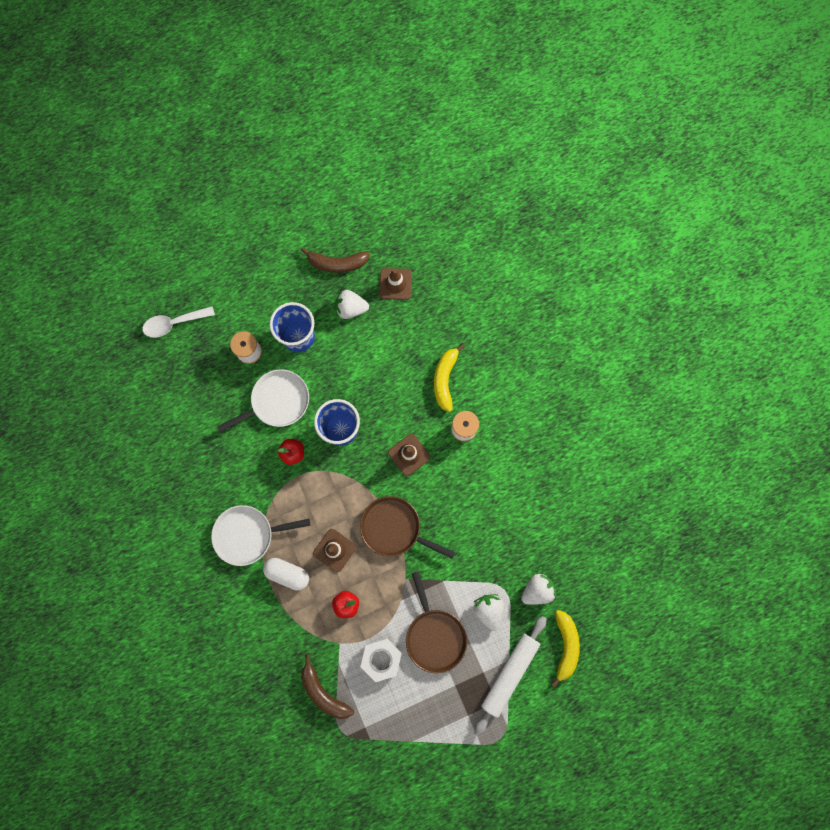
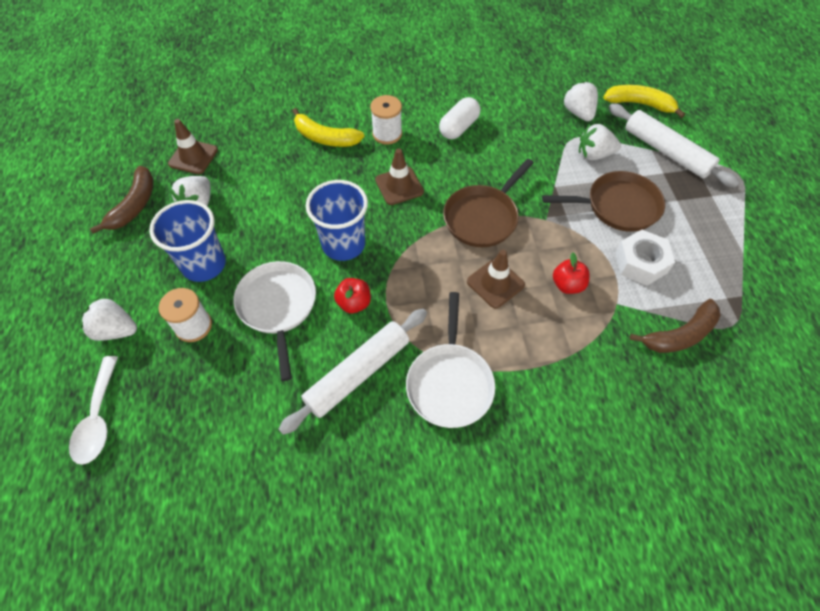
camera: 75 degrees left, 20 degrees down
(234, 303) = (116, 330): none -> white strawberry
(240, 472) = (357, 373): none -> white rolling pin
(287, 573) = (515, 344): white capsule -> white capsule (459, 127)

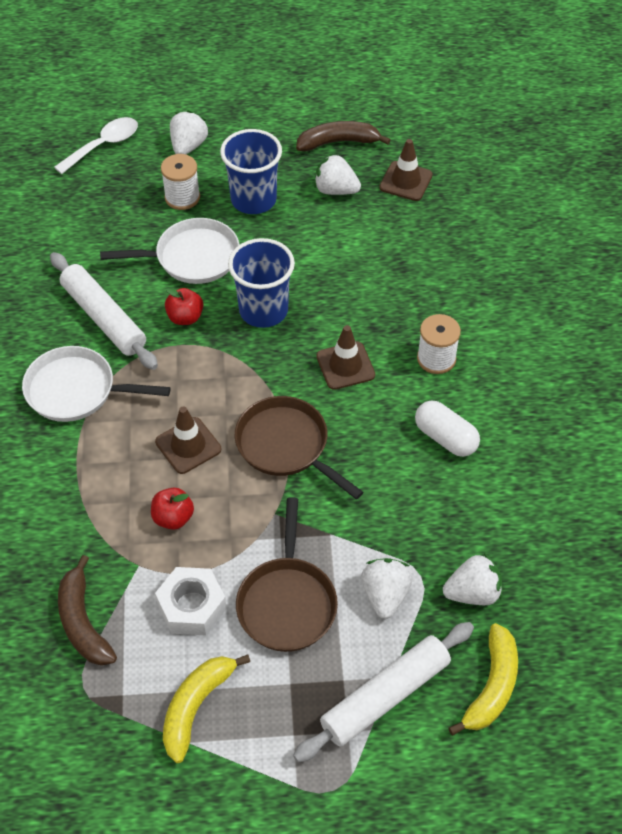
camera: 95 degrees right, 5 degrees down
(98, 418) = (103, 145): white spoon -> white spoon turned 135 degrees clockwise
(134, 205) = (338, 142): brown banana -> brown banana turned 150 degrees clockwise
(325, 138) = (432, 297): yellow banana -> yellow banana (196, 707)

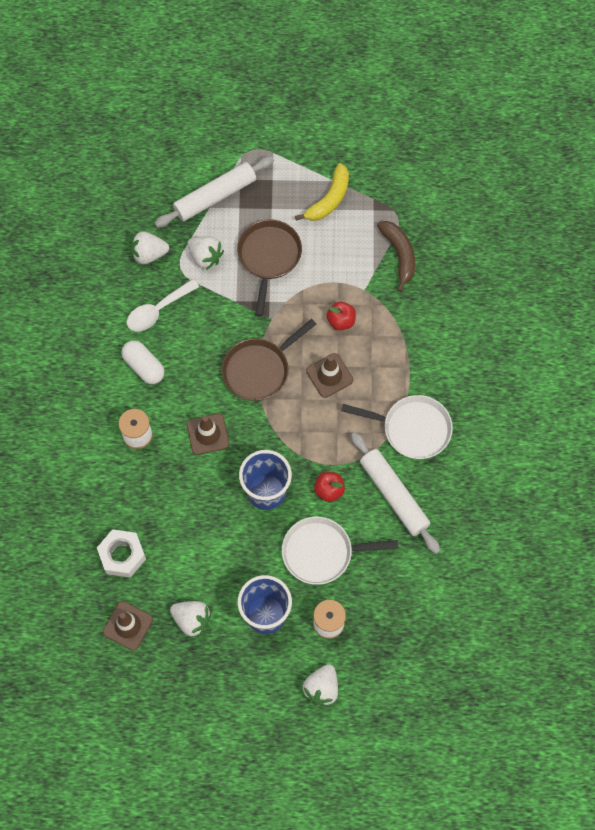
camera: 175 degrees left, 15 degrees up
(103, 145) = (401, 696): white spoon -> white spoon (157, 310)
(192, 606) = (330, 259): white nut -> white nut (122, 555)
(286, 446) = (259, 369): brown pan -> brown pan turned 90 degrees clockwise
(338, 142) = (181, 681): brown banana -> none
(385, 595) = (205, 257): white strawberry -> white strawberry turned 60 degrees counterclockwise
(491, 686) = (150, 197): yellow banana -> none

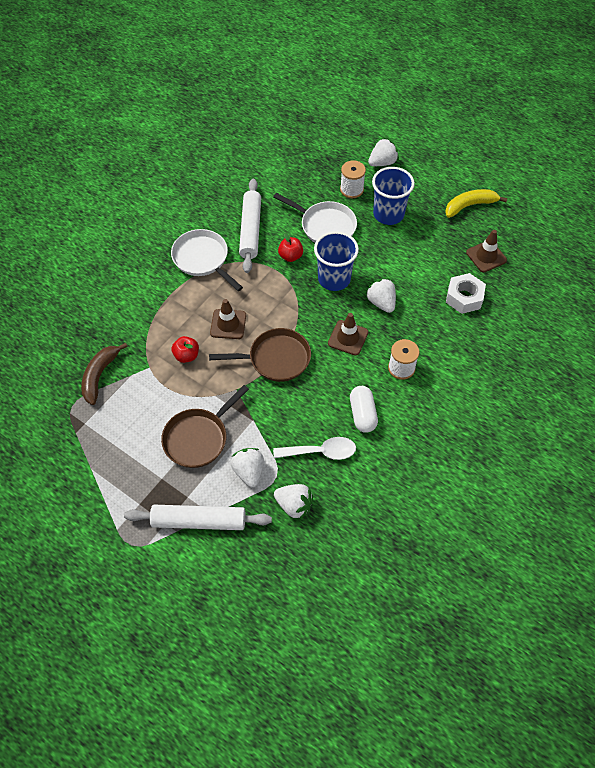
camera: 145 degrees left, 10 degrees down
(192, 620) = (440, 237): white strawberry -> white strawberry (381, 302)
(329, 199) = (110, 455): yellow banana -> yellow banana (470, 206)

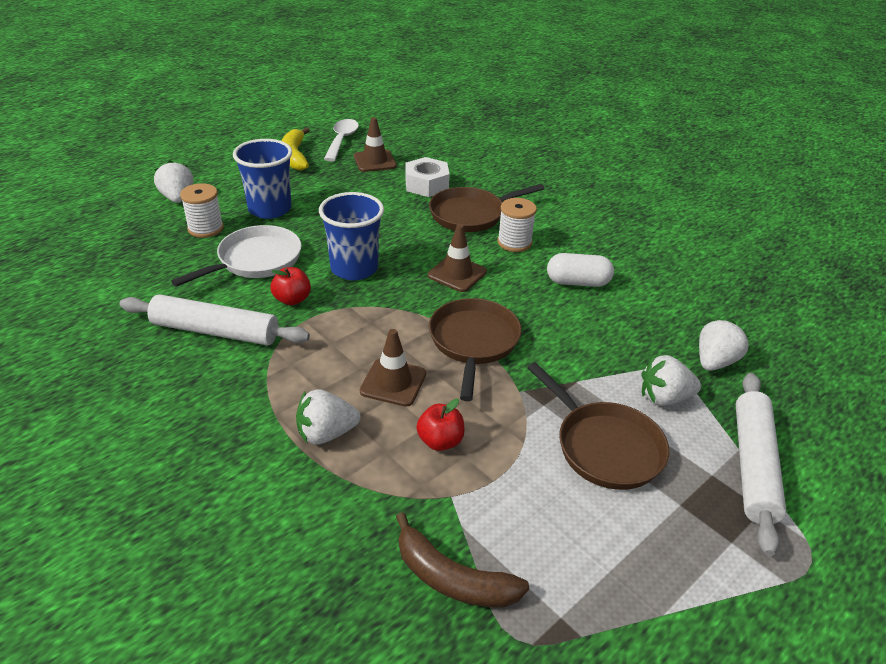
camera: 80 degrees left, 20 degrees down
(203, 259) = (243, 394): white pan -> none
(320, 452) = (632, 325): white spoon -> white spoon (342, 140)
(381, 302) = (410, 239): white strawberry -> white strawberry (326, 433)
(430, 334) = (471, 214): none -> brown pan

